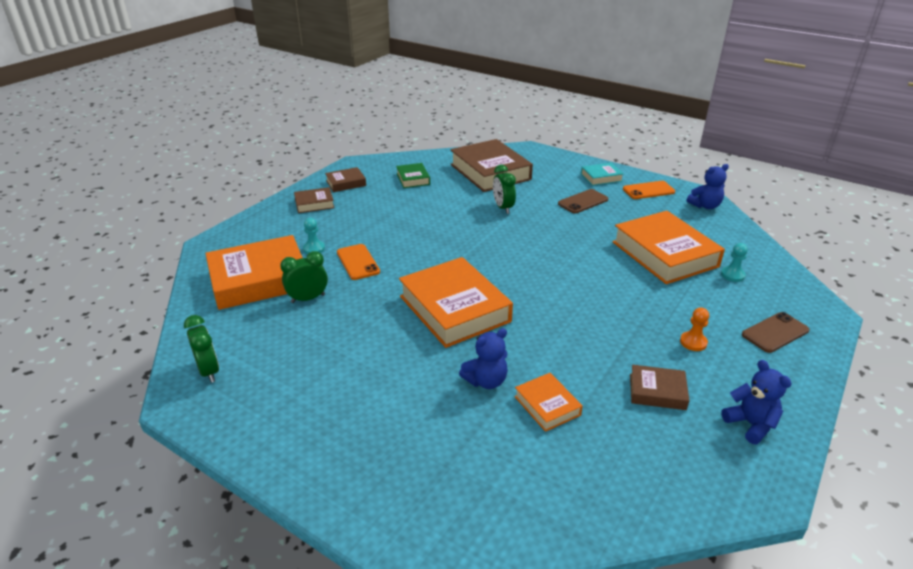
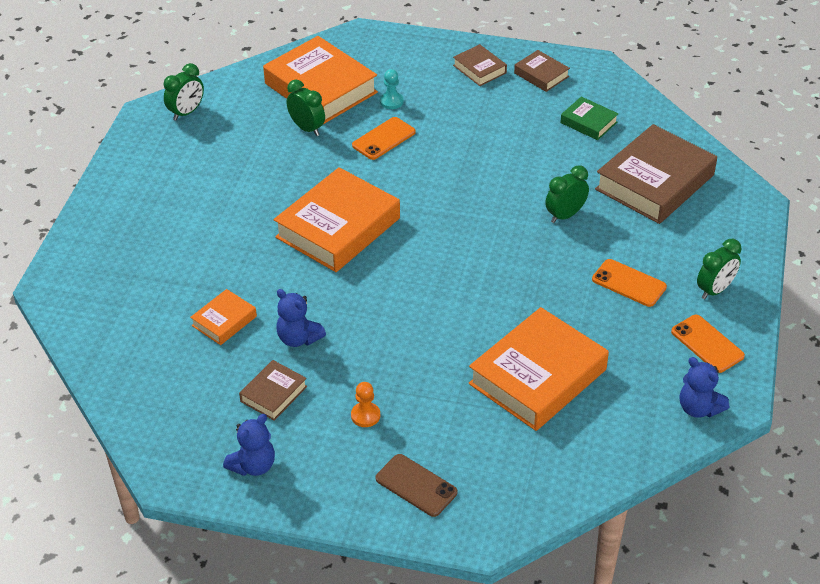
camera: 70 degrees right, 10 degrees up
(413, 179) = (588, 122): green book -> green book turned 75 degrees clockwise
(486, 381) = (241, 275): blue teddy bear -> blue teddy bear (298, 338)
(583, 202) = (629, 283): brown phone -> orange phone
(601, 177) = (715, 290): turquoise book -> green clock
(657, 391) = (273, 394): brown book -> brown book turned 45 degrees clockwise
(732, 275) = (523, 444): turquoise pawn -> none

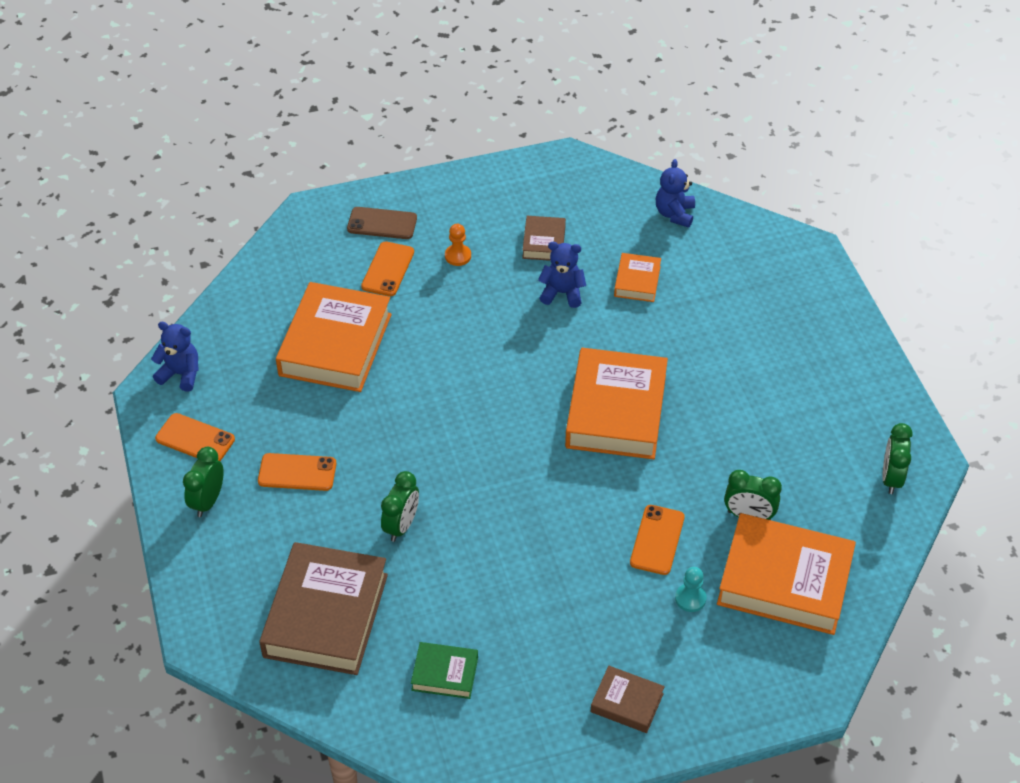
camera: 150 degrees right, 5 degrees up
(253, 465) = (514, 189): blue teddy bear -> blue teddy bear (674, 214)
(442, 431) = (388, 269): none -> orange phone
(541, 75) = (546, 730): brown book -> none

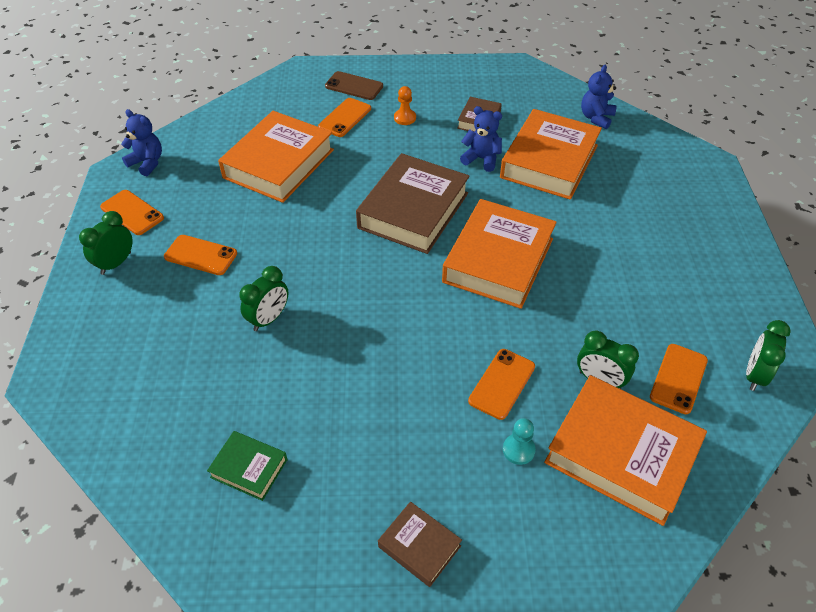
camera: 15 degrees right, 0 degrees up
(326, 615) = (165, 384): brown book -> brown book (413, 210)
(637, 281) = (549, 161): orange book -> orange book, size x2.07
(822, 497) = (678, 378): none -> orange phone

